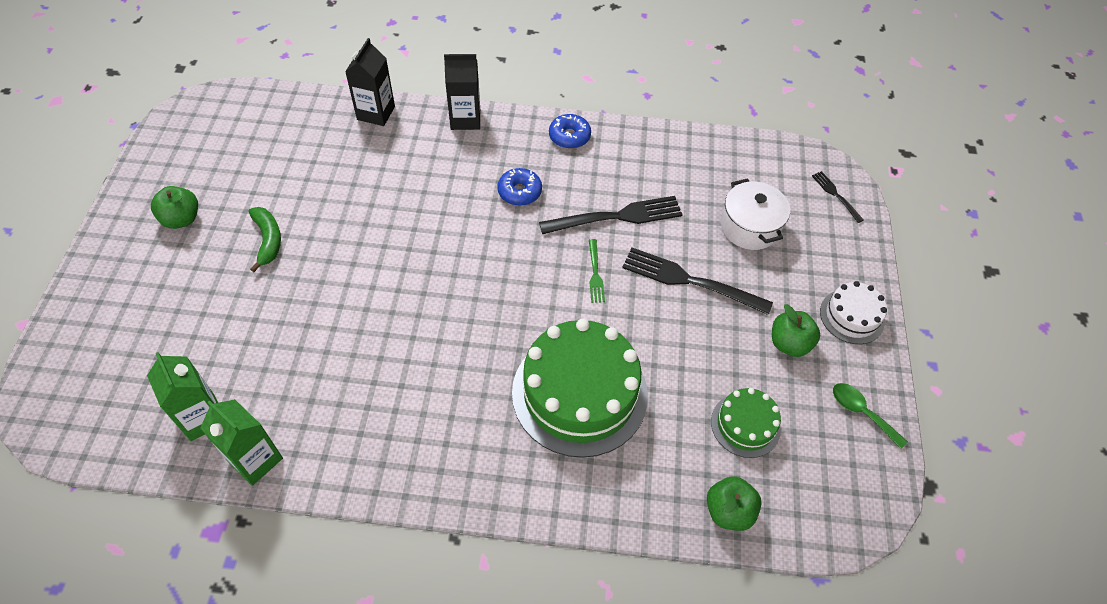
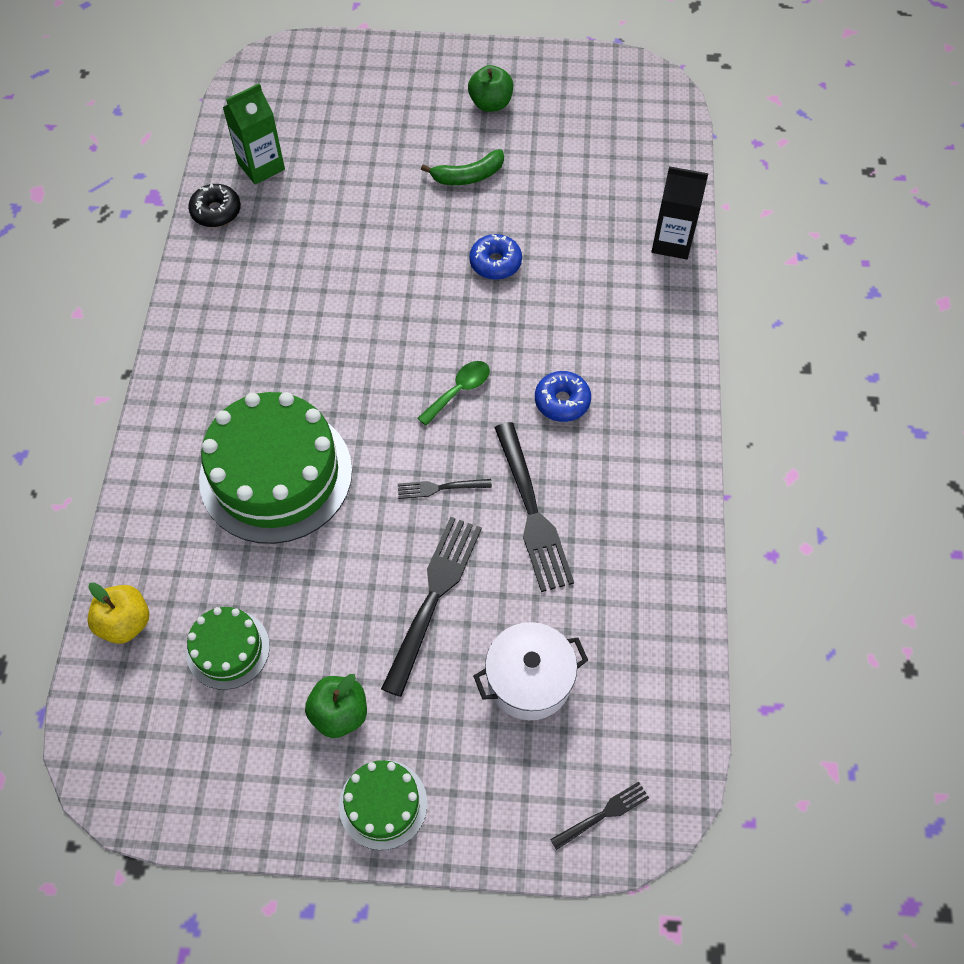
camera: 90 degrees right, 5 degrees up
(255, 460) = (216, 211): green carton -> black donut
(465, 119) = (678, 334): black carton -> none
(569, 136) = (667, 454): blue donut -> blue donut (495, 263)
(595, 273) = (440, 488): green fork -> black fork
(728, 511) = (125, 623): green apple -> yellow apple
(852, 316) = (383, 804): white cake -> green cake
(861, 412) = (237, 793): green spoon -> green spoon (459, 391)

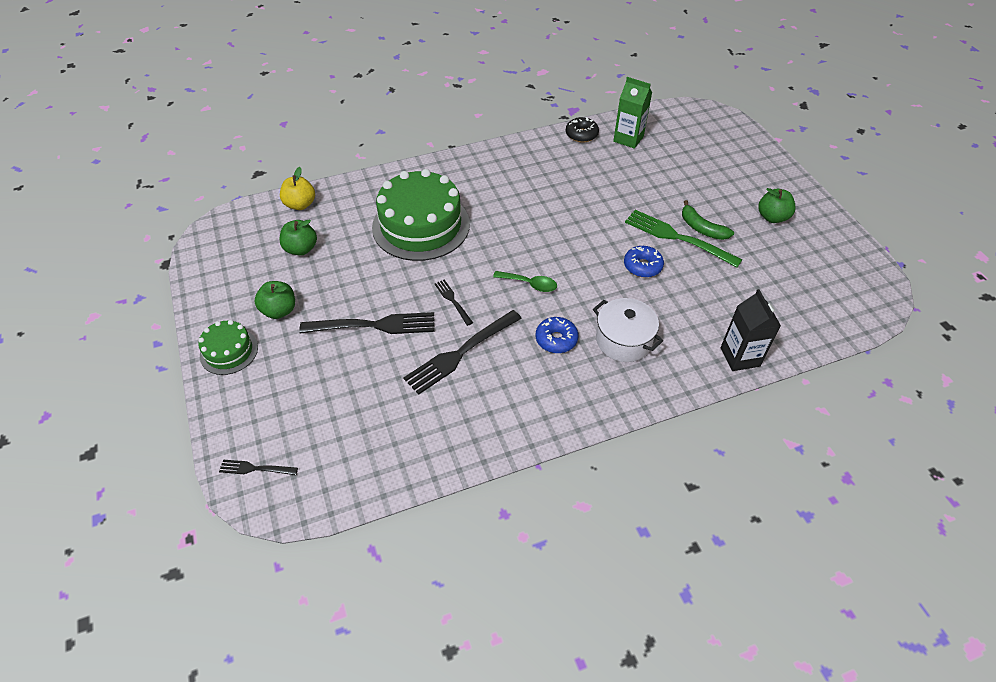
camera: 65 degrees right, 10 degrees down
(228, 649) = (301, 249): green cake -> green apple
(470, 206) = (677, 238): none -> green fork
(529, 680) = (337, 394): white pot -> white pot (623, 340)
(603, 814) = (255, 468): black fork -> black fork turned 150 degrees clockwise

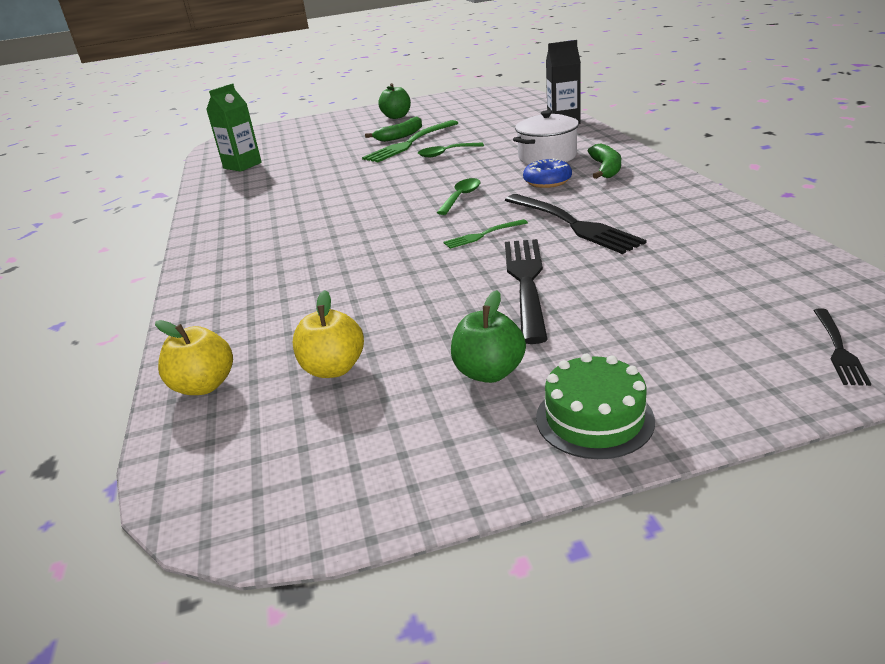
camera: 80 degrees left, 20 degrees down
(301, 249) = (333, 369): green apple -> yellow apple
(421, 225) = (326, 266): green cake -> none
(453, 301) = (483, 235): black fork -> green fork
(581, 134) = (214, 186): black donut -> none
(582, 383) = (606, 169): none -> green banana
(642, 266) = (446, 153): blue donut -> green spoon

